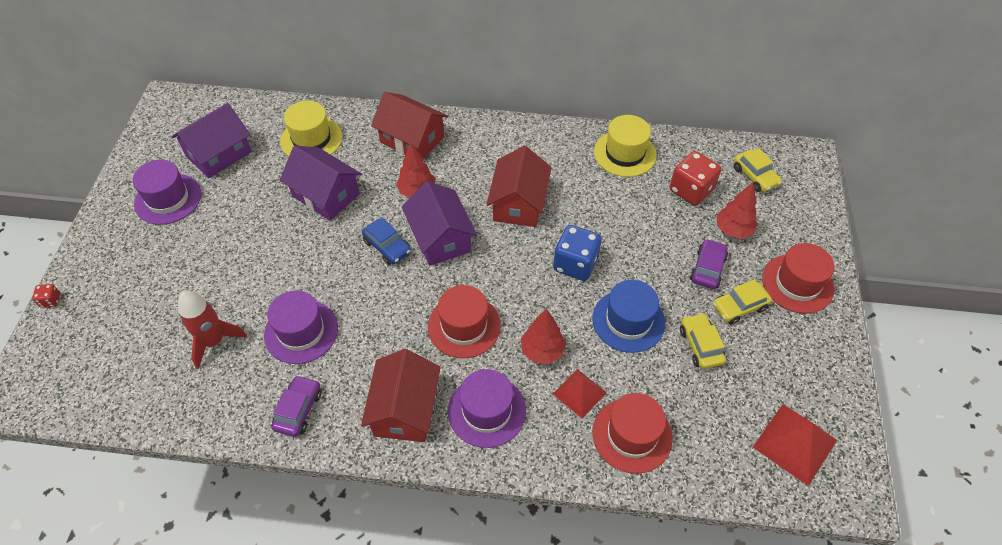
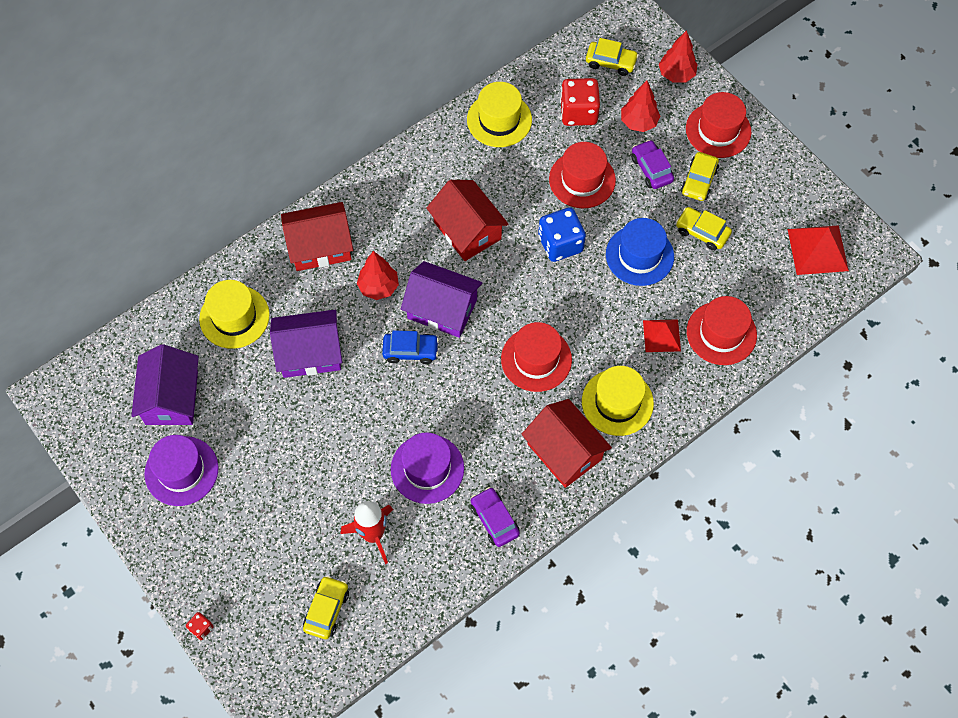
camera: 45 degrees left, 10 degrees up
(125, 362) = (326, 610): none -> yellow car
(487, 411) = (617, 402): purple hat -> yellow hat
(542, 351) = (607, 328): red tree -> red tree (676, 74)
(642, 235) = (582, 179): none -> red hat

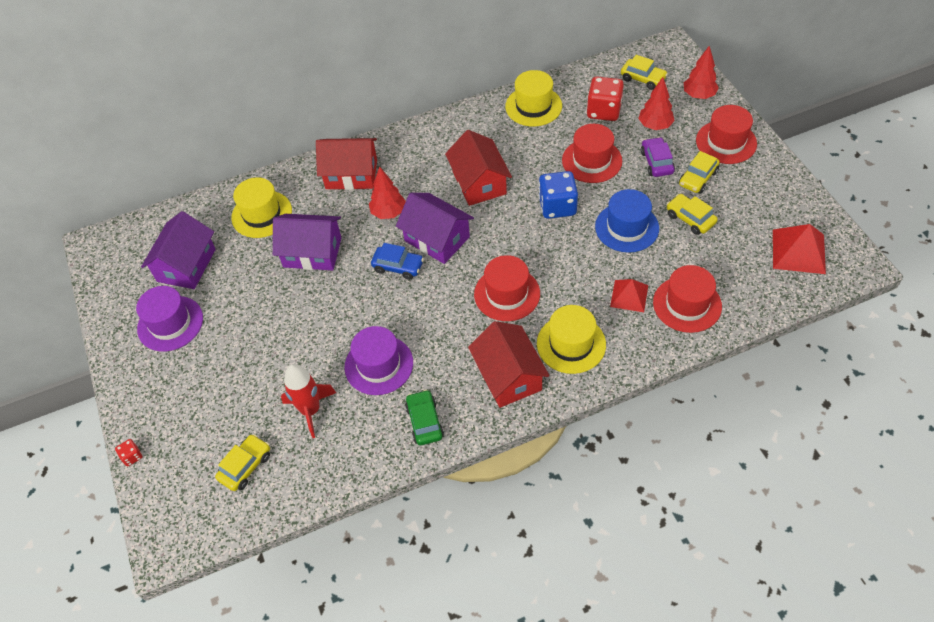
camera: 20 degrees right, 10 degrees down
(494, 520) = (424, 422): purple car -> green car

